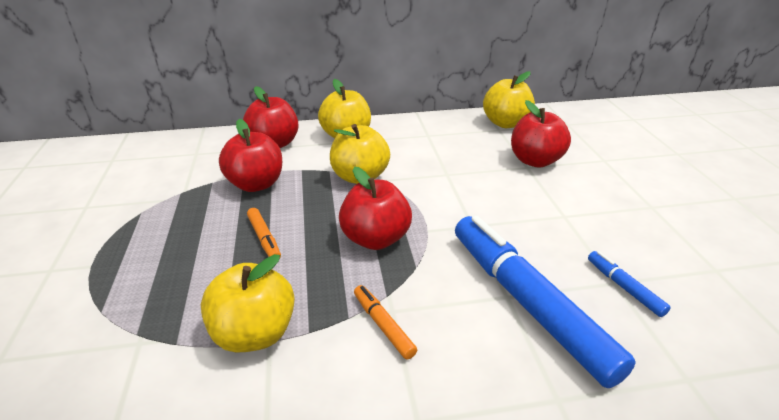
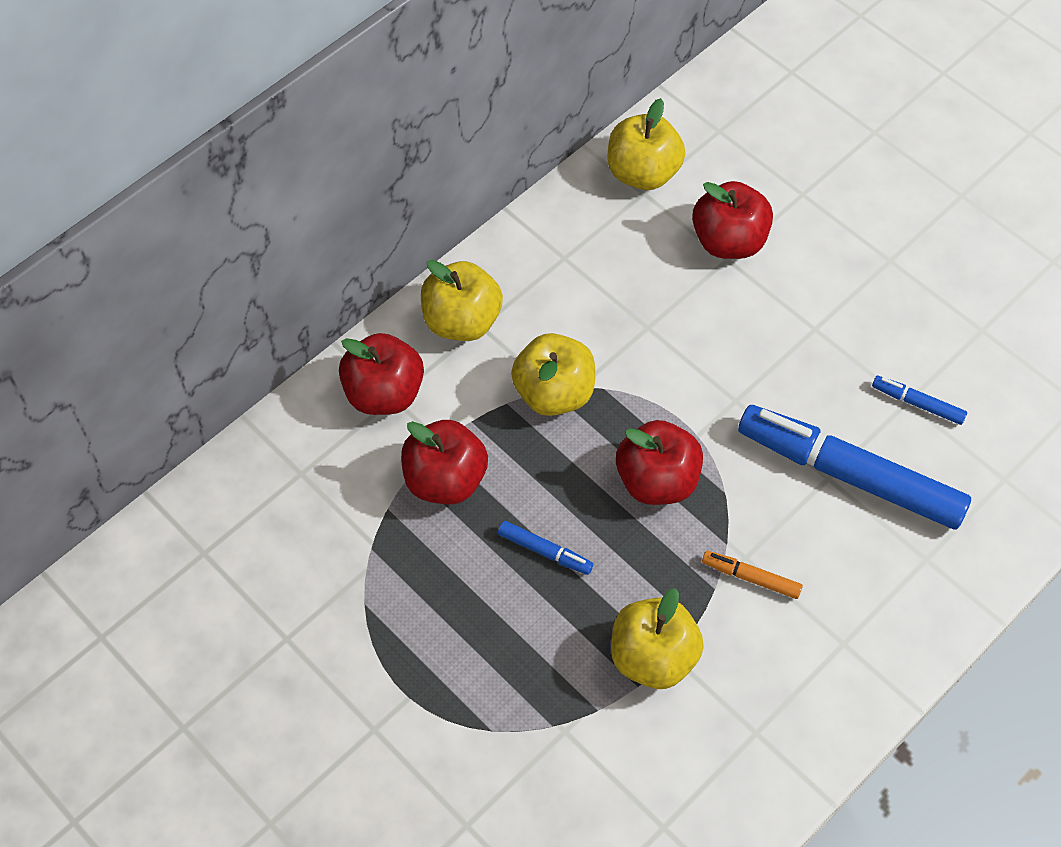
camera: 35 degrees left, 25 degrees up
(264, 238) = (545, 551): orange marker -> blue marker

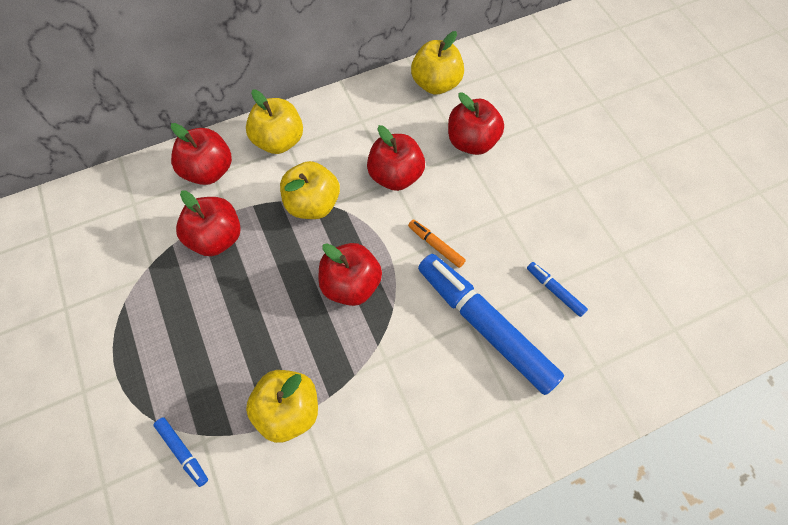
camera: 20 degrees right, 5 degrees up
(545, 551) = (254, 307): blue marker -> blue marker (183, 451)
(647, 319) = (395, 176): none -> red apple
(751, 577) = (383, 376): orange marker -> orange marker (436, 245)

